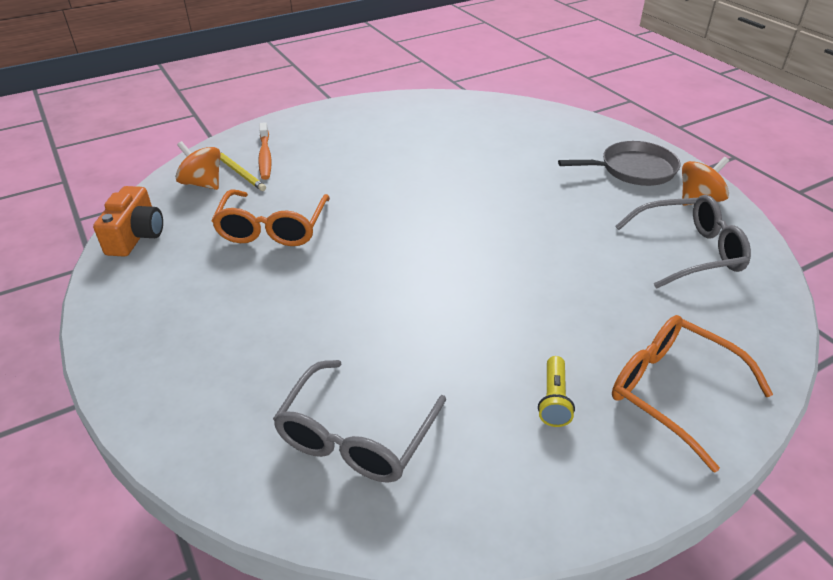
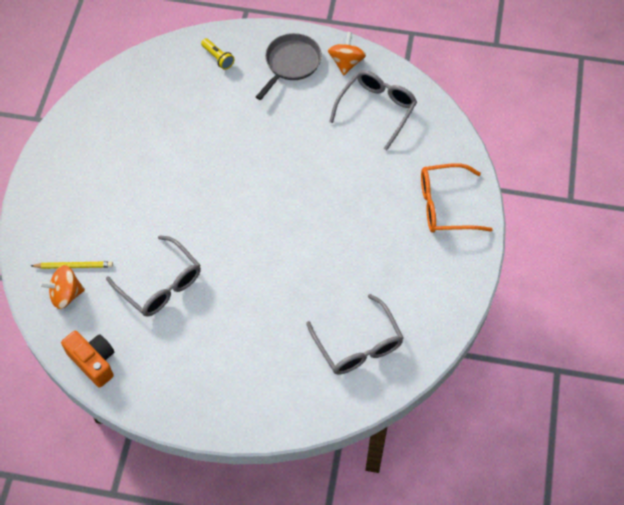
camera: 50 degrees left, 20 degrees up
(265, 156) = (68, 240): orange toothbrush -> none
(273, 228) = (160, 284): orange glasses -> grey glasses
(554, 400) = (408, 253): yellow flashlight -> yellow flashlight (218, 58)

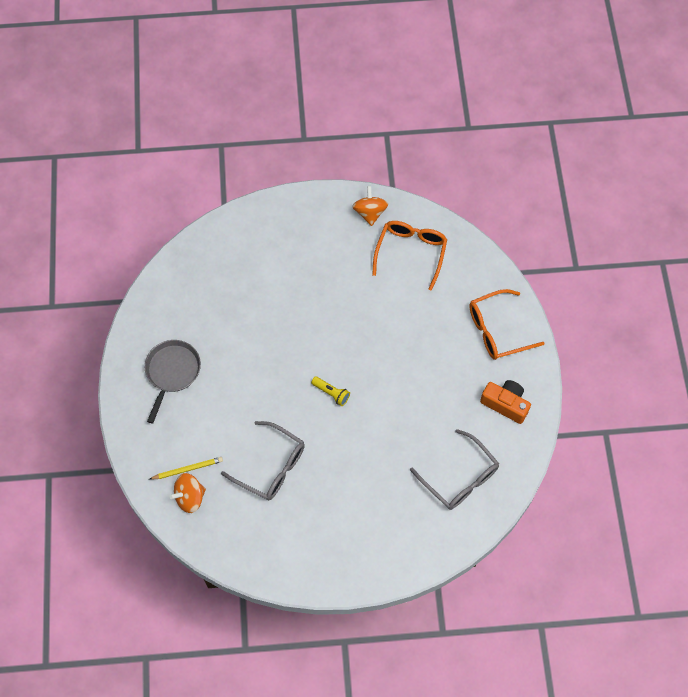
camera: 15 degrees left, 5 degrees up
(93, 361) = (235, 552): orange camera -> orange camera (505, 404)
(218, 58) = (251, 235): yellow flashlight -> yellow flashlight (331, 393)
(291, 63) = (320, 225): grey pan -> grey pan (172, 372)
(376, 110) = (411, 253): grey glasses -> orange glasses

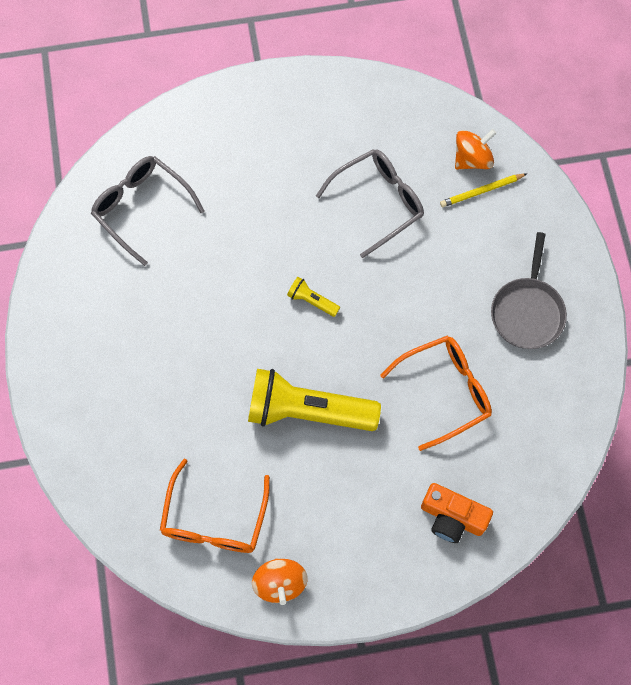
camera: 175 degrees right, 5 degrees up
(271, 466) = (378, 202): grey glasses -> grey glasses turned 120 degrees clockwise
(342, 316) = (307, 411): none -> yellow flashlight
(497, 330) = (89, 407): orange glasses -> orange glasses (445, 391)
(505, 404) = (81, 305): orange camera -> orange camera (452, 517)

